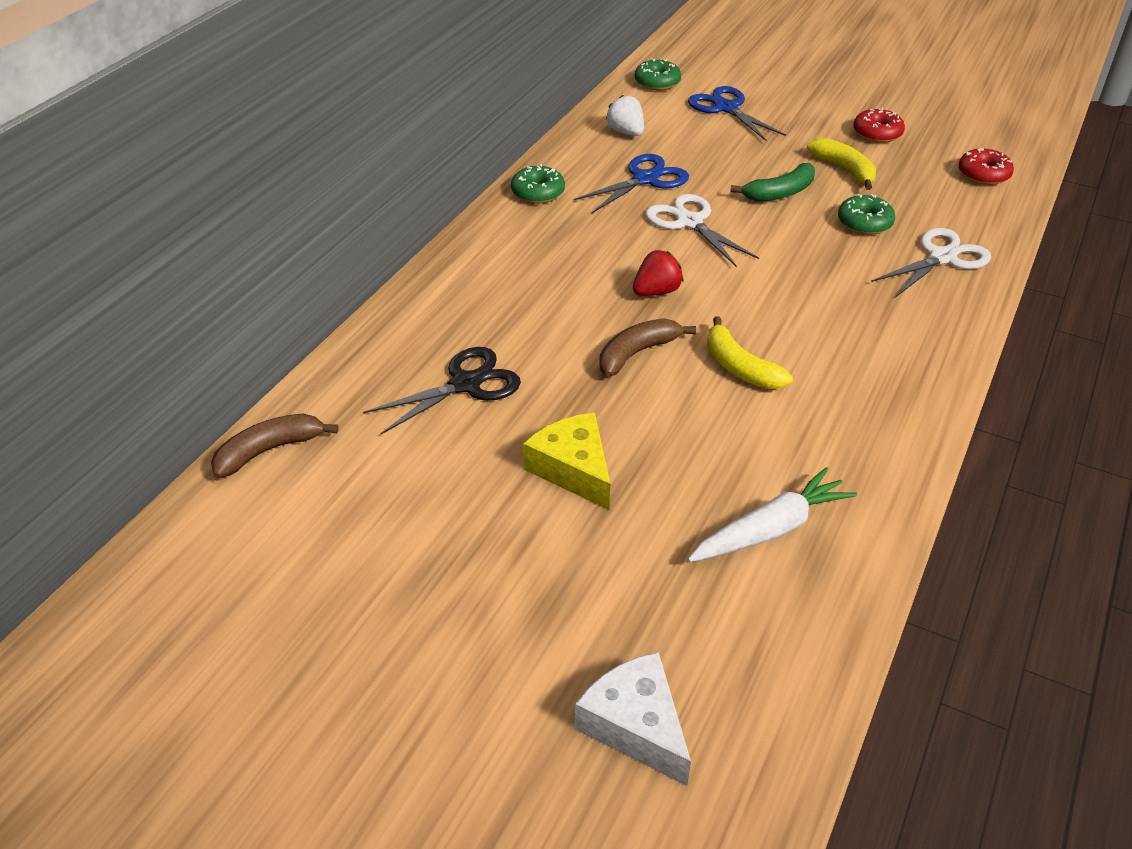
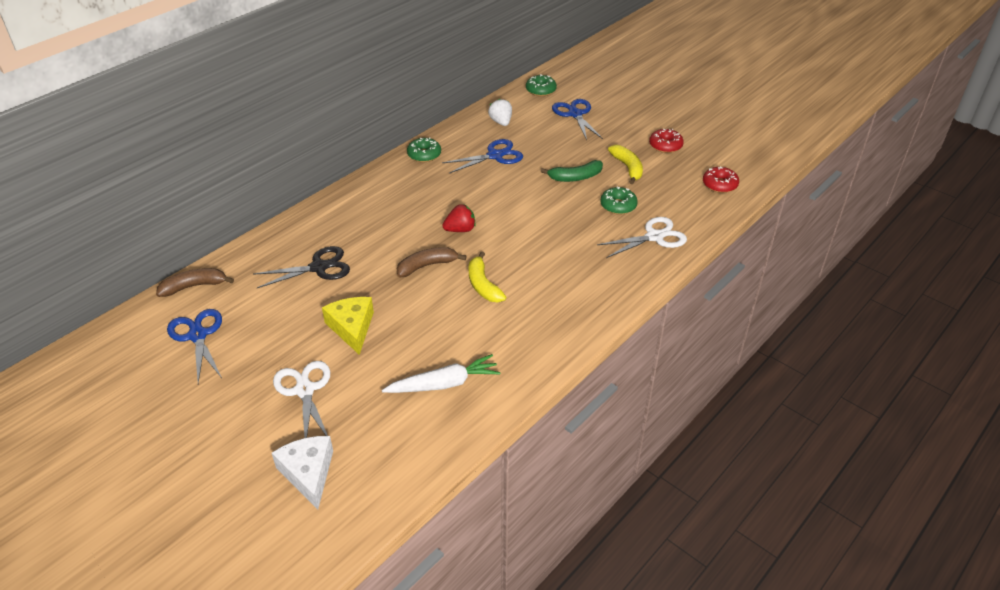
camera: 15 degrees right, 0 degrees up
(317, 530) = (197, 335): none -> blue scissors
(689, 222) = (506, 188): white scissors -> white scissors (304, 390)

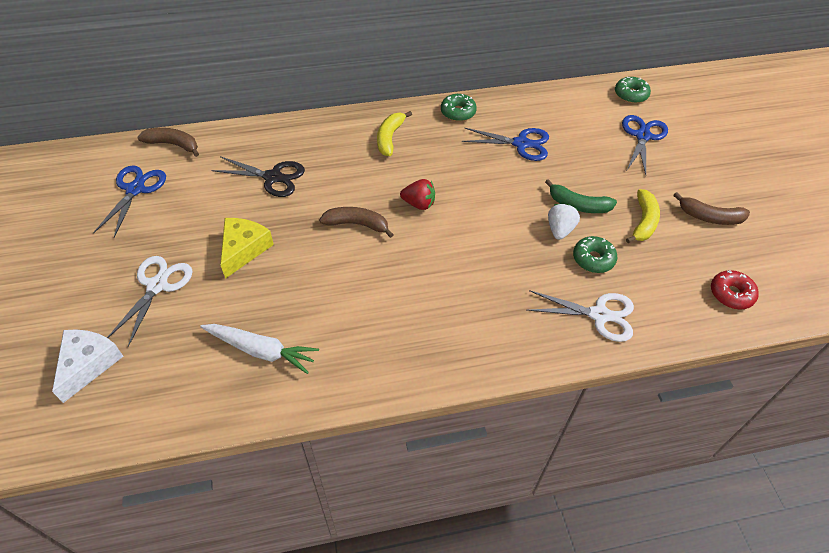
camera: 35 degrees right, 10 degrees up
(483, 285) = (385, 271): yellow banana -> yellow banana (390, 138)
(501, 122) = (559, 111): white strawberry -> white strawberry (560, 230)
(665, 146) = (709, 217): red donut -> brown banana

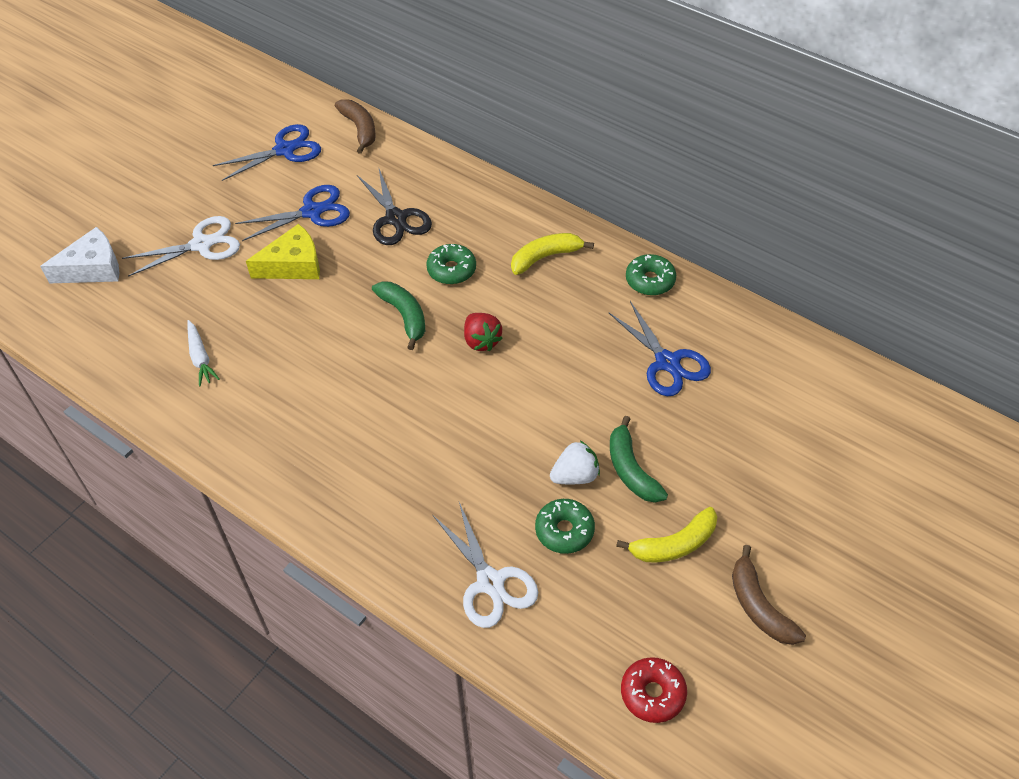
camera: 50 degrees right, 0 degrees up
(261, 350) = (200, 358): white carrot -> white carrot, size x0.64
(357, 224) = (404, 316): brown banana -> green banana
(630, 95) = (885, 407): green donut -> green donut (451, 270)
(642, 136) = (822, 462): blue scissors -> blue scissors (312, 211)

